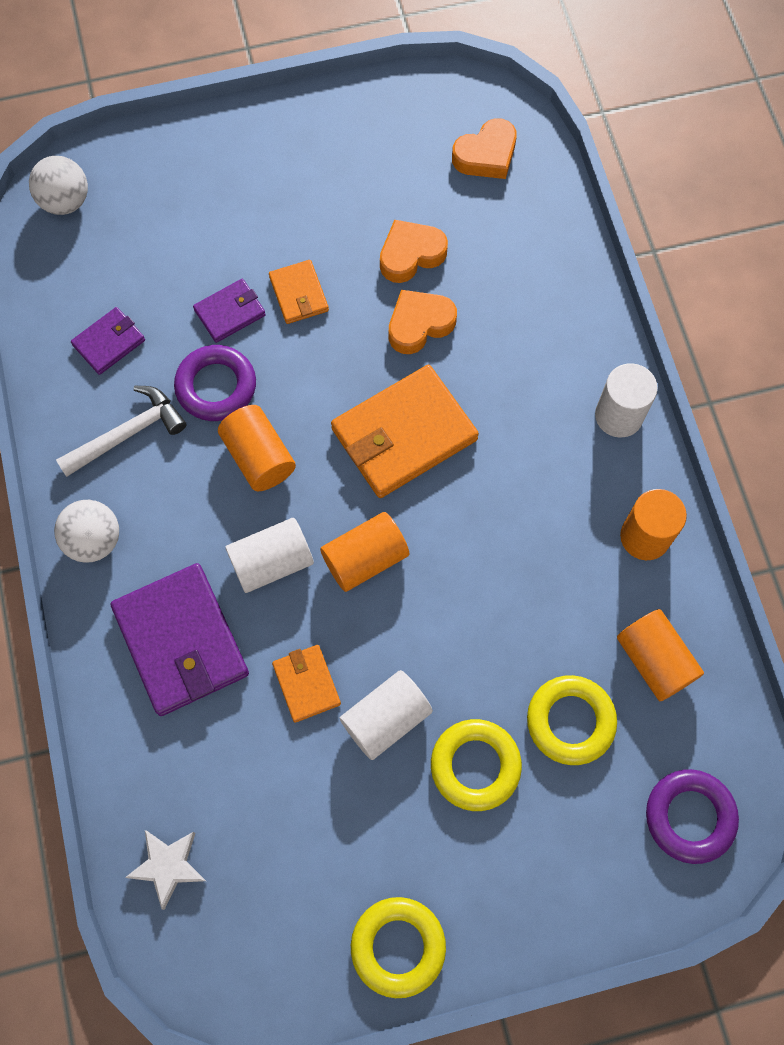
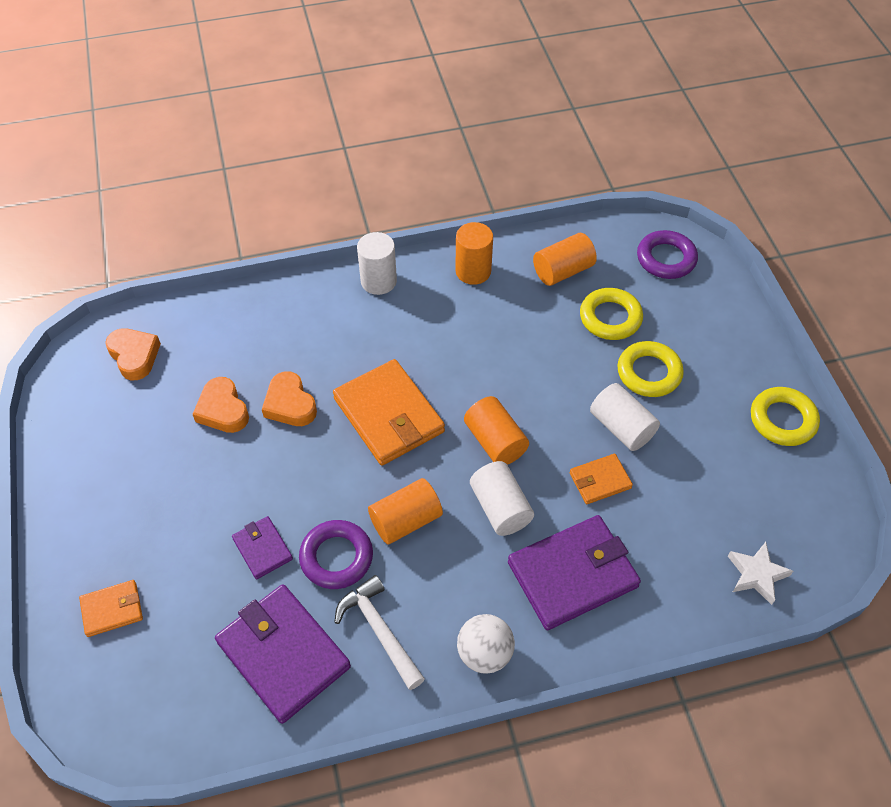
camera: 90 degrees left, 15 degrees down
(65, 201) = (114, 711): white ball -> none
(109, 342) = (283, 655): purple wallet -> purple wallet, size x1.96
(299, 294) = (250, 493): orange wallet -> orange wallet (112, 609)

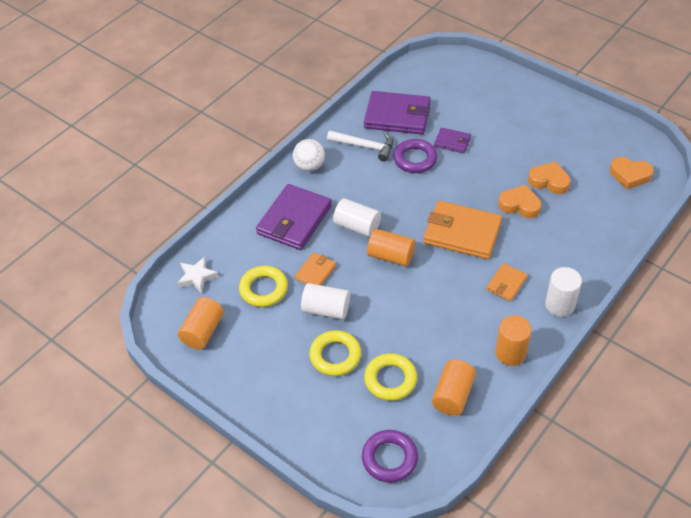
camera: 145 degrees right, 5 degrees down
(112, 609) = (487, 87): orange wallet -> orange wallet (506, 284)
(406, 520) = (399, 192): orange cylinder -> orange cylinder (203, 331)
(782, 420) = (229, 379): yellow ring -> yellow ring (264, 289)

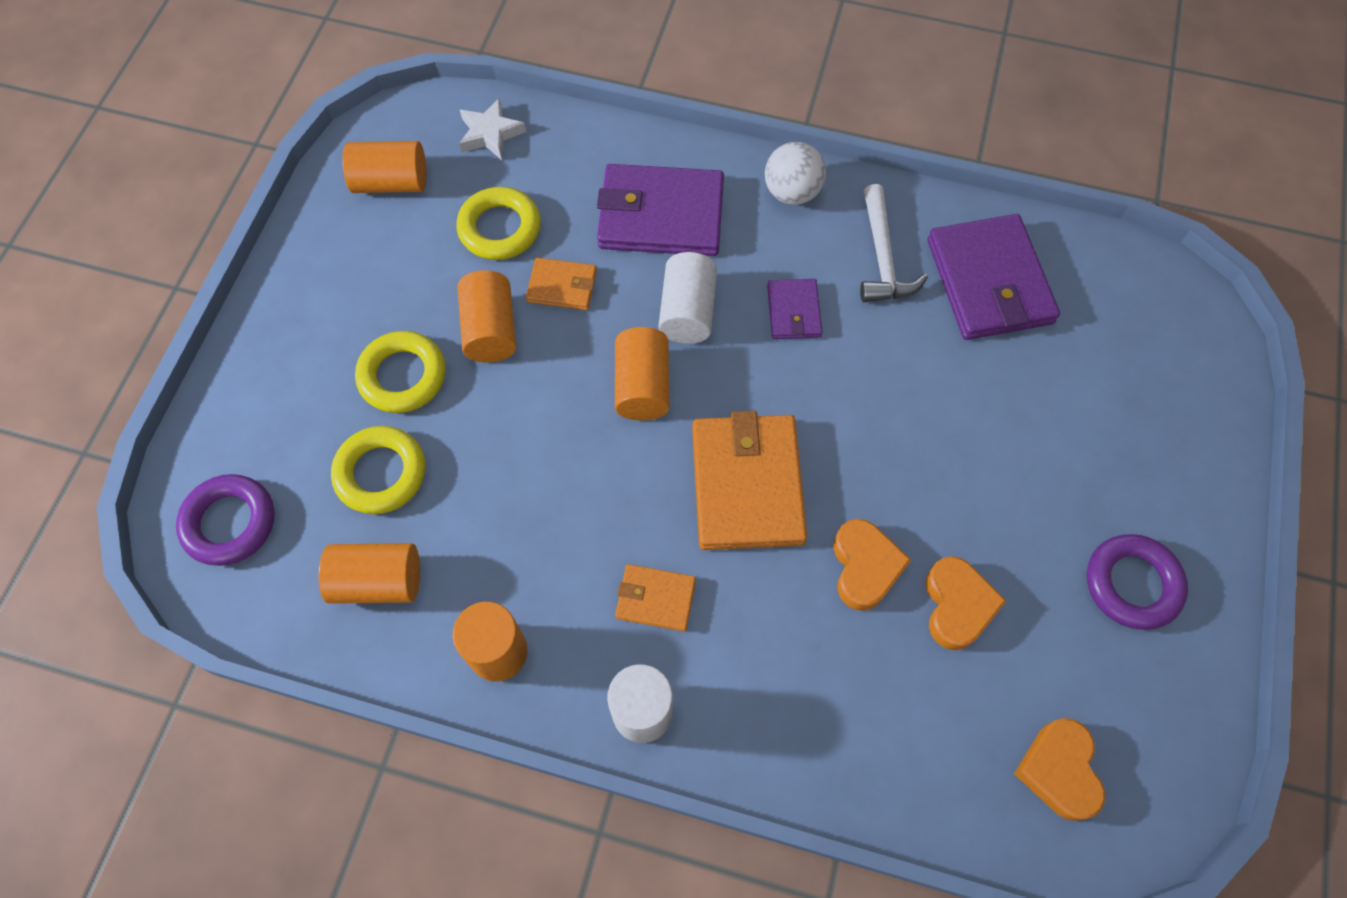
camera: 65 degrees right, 15 degrees up
(326, 309) = (490, 330): white cylinder -> orange cylinder
(415, 159) = (893, 347): purple ring -> purple ring (1132, 584)
(452, 142) = (971, 396): purple wallet -> purple wallet (794, 311)

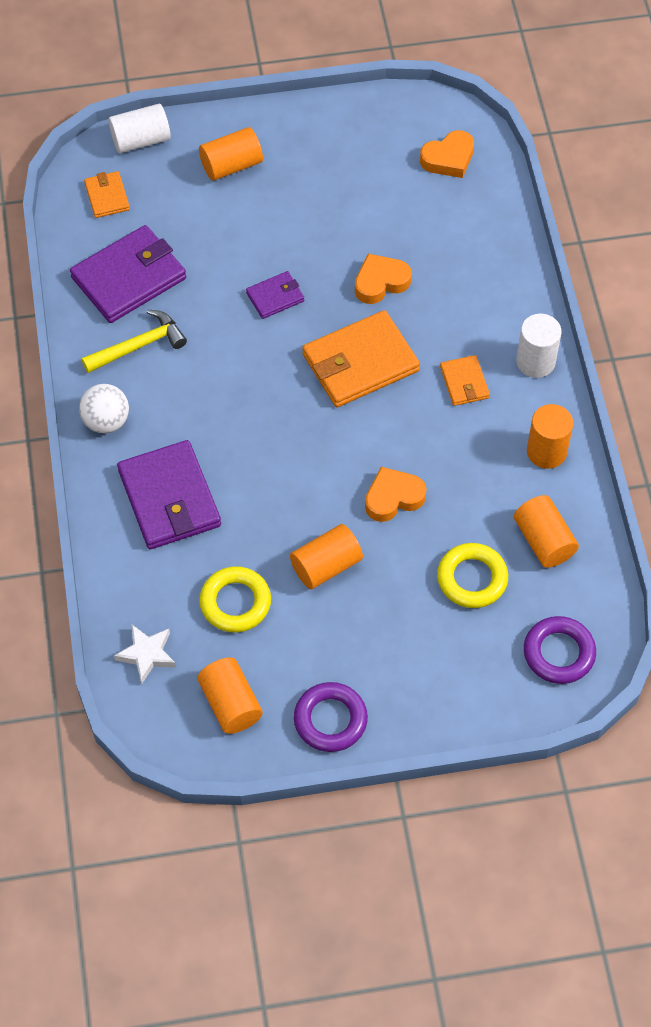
camera: 115 degrees left, 5 degrees down
(403, 376) = (393, 604): yellow ring -> none
(562, 286) = (265, 536): orange wallet -> orange wallet (107, 196)
(642, 386) = (320, 451): orange cylinder -> orange cylinder (231, 165)
(687, 311) = (246, 447): white cylinder -> white cylinder (141, 140)
(794, 311) = (212, 383): purple wallet -> purple wallet (275, 297)
(882, 257) = (139, 346): white hammer -> yellow hammer
(957, 605) = (379, 230): orange heart -> orange heart (393, 498)
(1132, 584) = (316, 151): purple ring -> purple ring (330, 720)

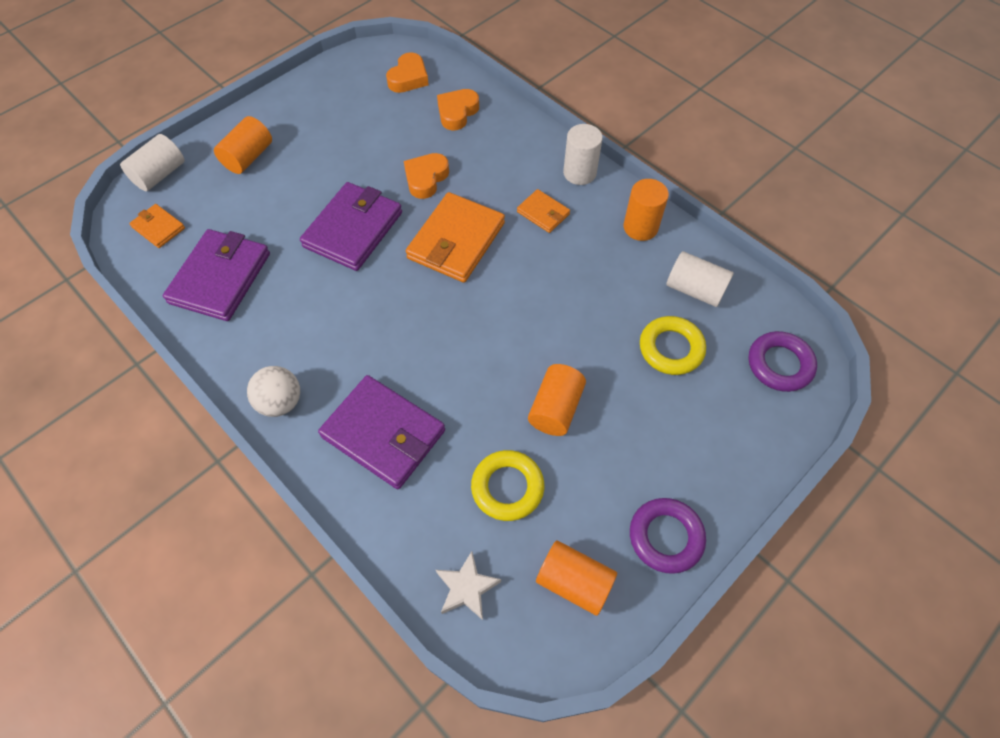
camera: 35 degrees left, 0 degrees up
(139, 346) = (266, 325): yellow hammer -> none
(275, 297) = (353, 229): purple wallet -> purple wallet, size x1.96
(393, 498) = (562, 324): orange heart -> orange heart (457, 112)
(544, 541) = (695, 289): orange cylinder -> white cylinder

